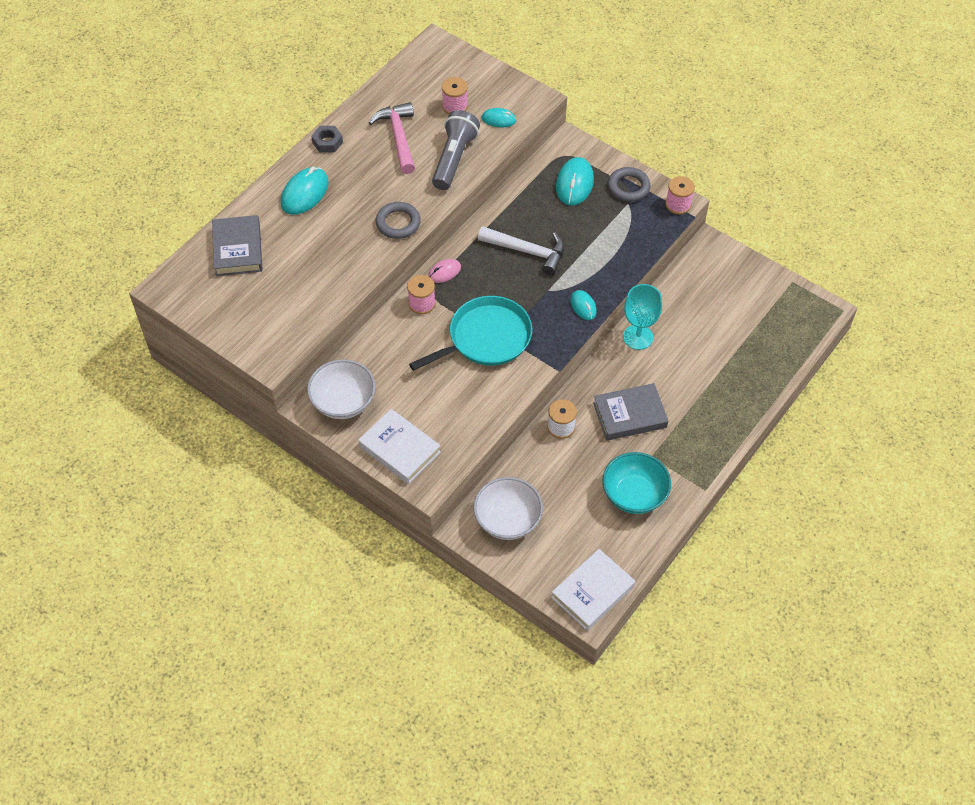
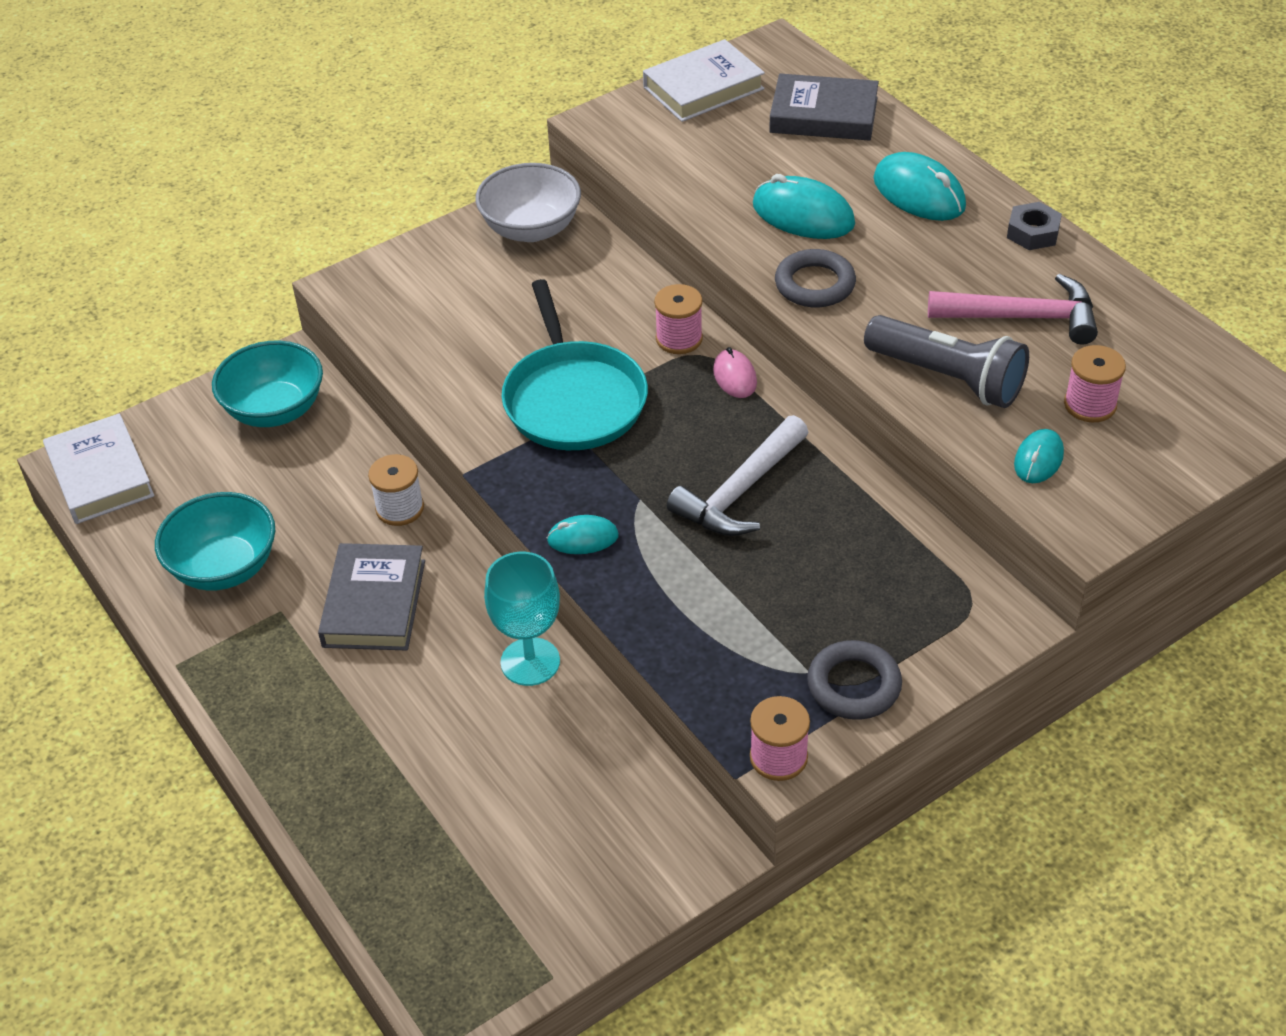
camera: 110 degrees right, 10 degrees down
(399, 449) = (418, 270): white book -> white book (703, 88)
(507, 520) = (275, 410): white bowl -> turquoise bowl
(574, 184) = (889, 600): turquoise mouse -> turquoise mouse (803, 215)

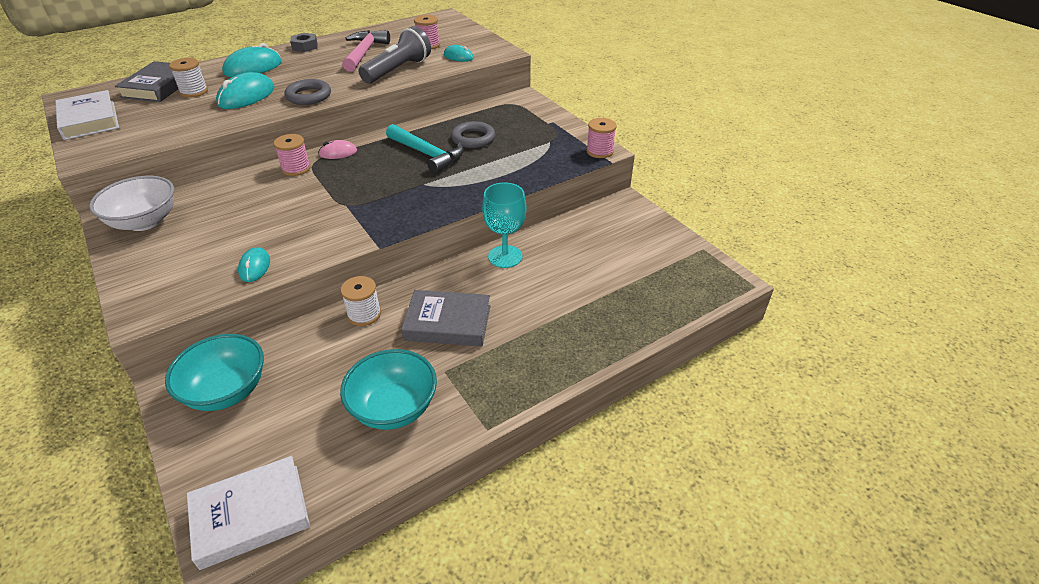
camera: 90 degrees left, 5 degrees down
(573, 399) = (330, 205): turquoise pan -> none
(583, 538) = (448, 203): turquoise mouse -> turquoise mouse (254, 267)
(740, 491) = (427, 154): white hammer -> turquoise hammer
(811, 155) = (194, 92): none -> white spool
(854, 685) = (558, 132): grey ring -> grey ring (473, 138)

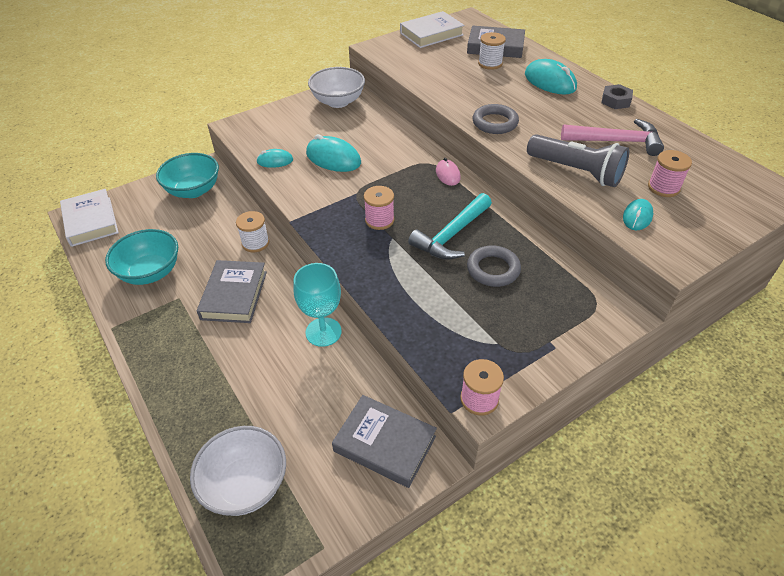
camera: 90 degrees right, 5 degrees up
(246, 96) = (486, 90): turquoise mouse -> turquoise mouse (333, 158)
(296, 168) = (416, 155): pink spool -> pink spool (379, 220)
(616, 222) = (384, 443): none -> grey book
(665, 291) = (245, 484): none -> white bowl

